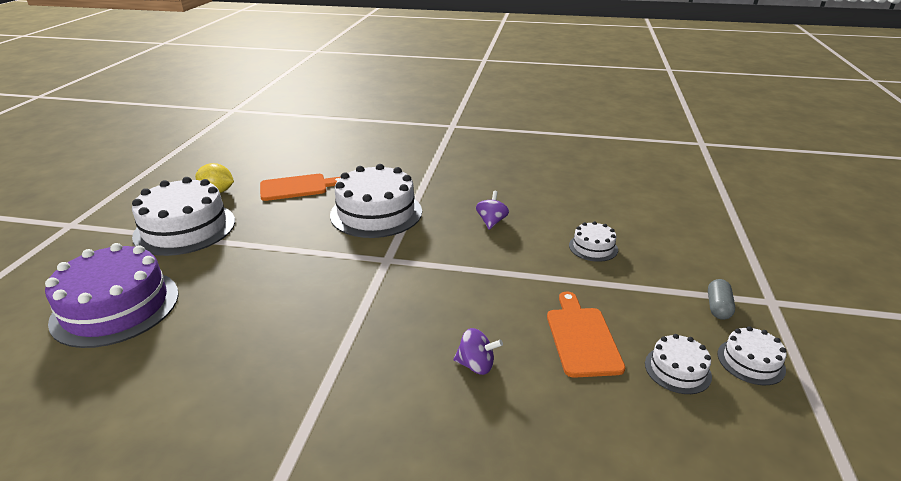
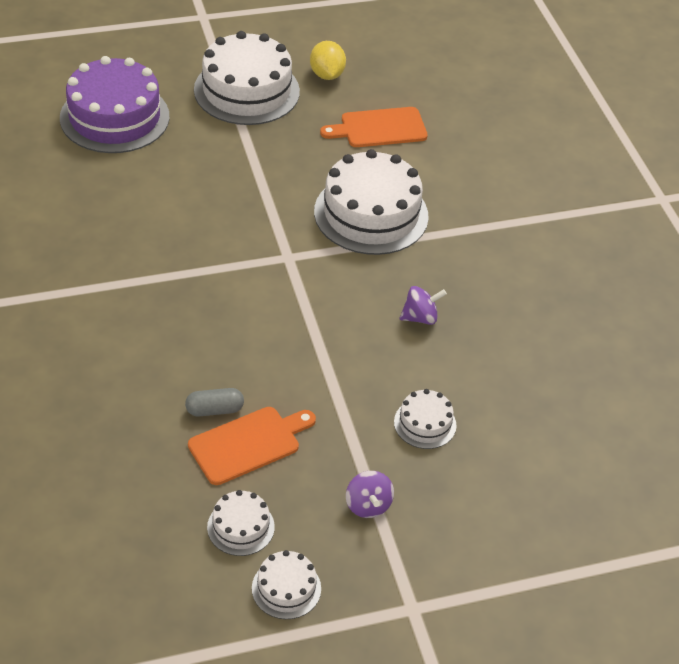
camera: 60 degrees right, 15 degrees up
(297, 187) = (379, 128): orange cutting board -> orange cutting board turned 120 degrees clockwise
(476, 365) = (168, 375): purple spinning top -> purple spinning top (368, 505)
(718, 307) = (369, 556): grey capsule -> grey capsule (214, 410)

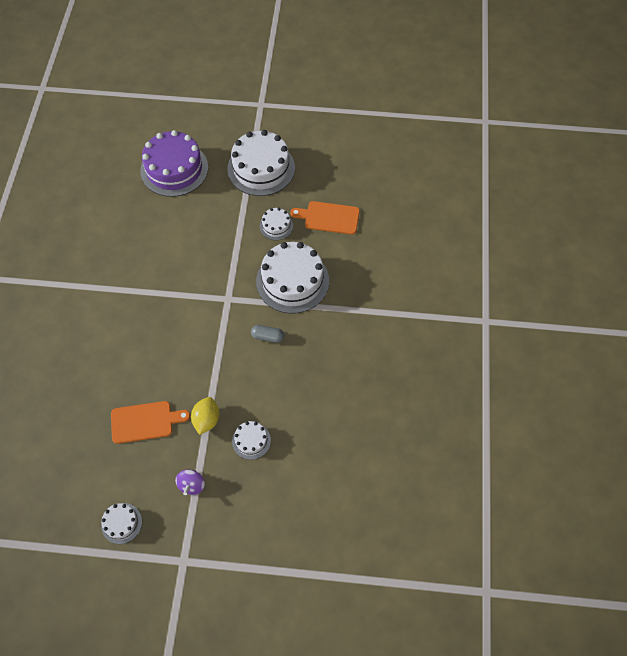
camera: 25 degrees right, 15 degrees up
(214, 410) = (137, 393): grey capsule -> grey capsule (267, 337)
(240, 527) = (115, 475): white cake -> white cake (276, 226)
(327, 75) = (316, 168): yellow lemon -> yellow lemon (206, 420)
(420, 317) = (285, 365): purple spinning top -> none

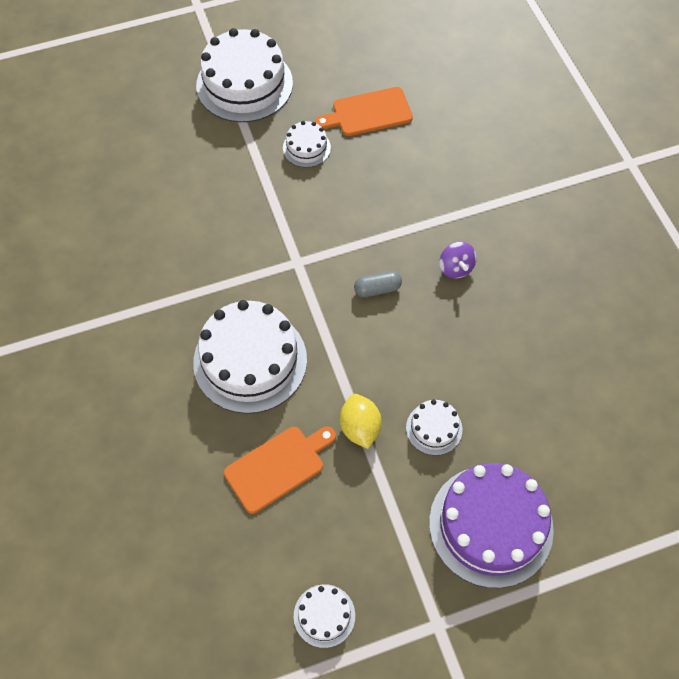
camera: 25 degrees left, 0 degrees up
(174, 169) = (127, 126): purple cake -> purple cake (490, 525)
(191, 485) = (390, 520): purple spinning top -> purple spinning top (456, 268)
(292, 281) = (368, 207): white cake -> white cake (250, 361)

